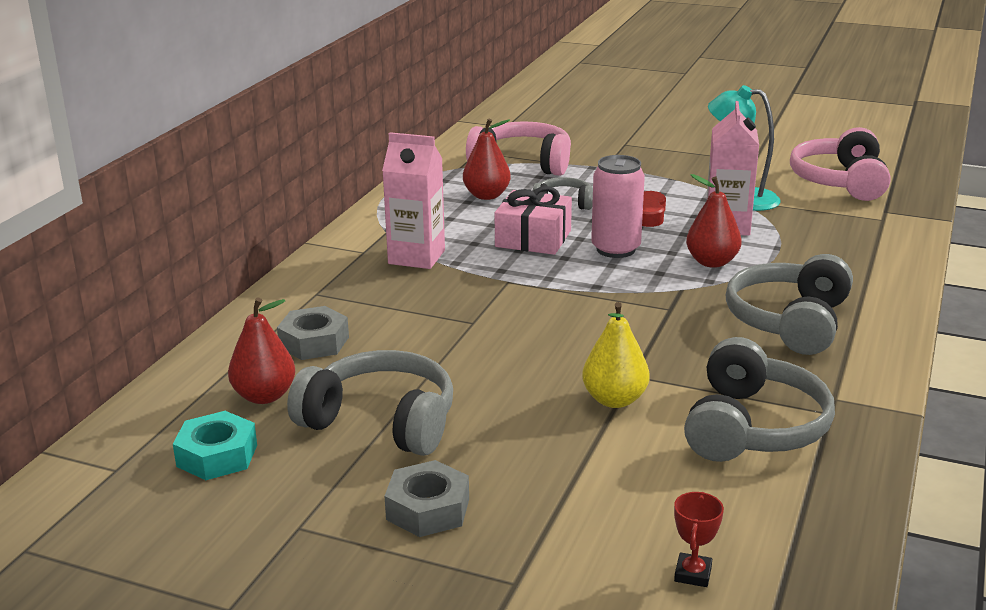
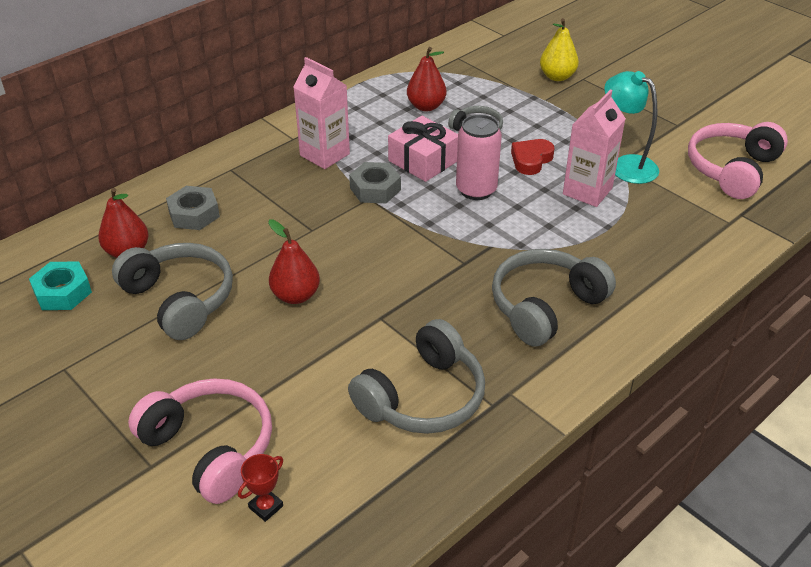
camera: 25 degrees right, 15 degrees up
(428, 509) = (148, 384): grey nut -> grey nut (375, 189)
(522, 163) = (482, 79): pink headphones -> pink headphones (210, 448)
(614, 400) = (347, 336): yellow pear -> yellow pear (557, 77)
(712, 262) = (539, 226): red pear -> red pear (295, 295)

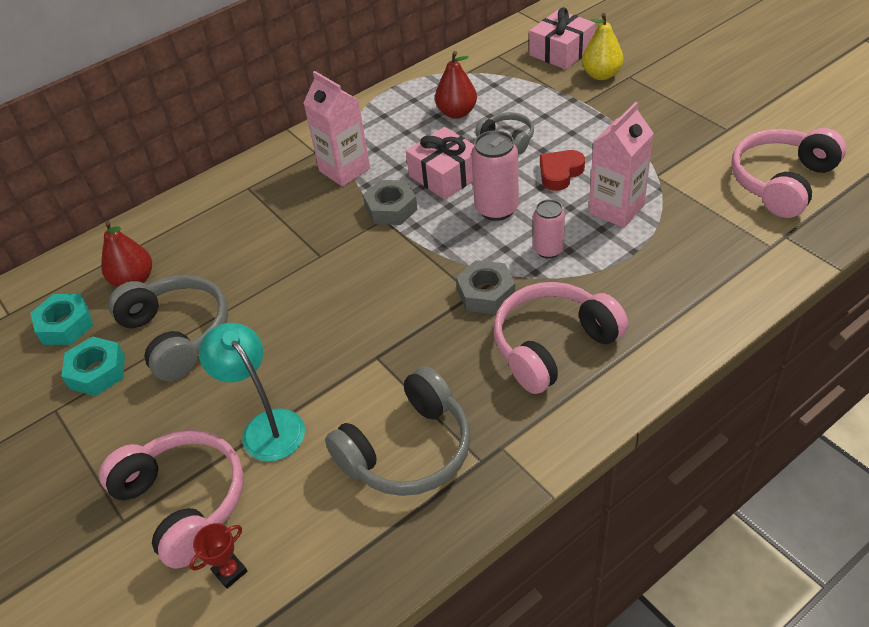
camera: 10 degrees right, 5 degrees up
(103, 334) = (97, 372): none -> turquoise nut
(194, 214) = (204, 238): grey nut -> grey nut (486, 293)
(295, 295) = (293, 330): red pear -> none
(517, 56) = (561, 52): none -> pink gift
(529, 225) = (548, 250): none -> pink can
(545, 306) = (553, 345): grey headphones -> pink headphones
(626, 165) = (663, 178): turquoise lamp -> turquoise lamp (266, 426)

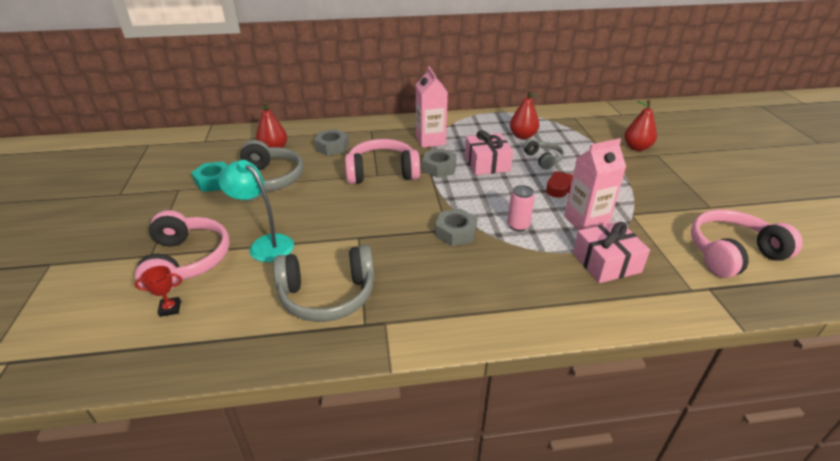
camera: 25 degrees right, 10 degrees down
(65, 325) = (223, 155): turquoise nut -> none
(217, 239) = (332, 147): none -> grey nut
(266, 426) = (265, 244): turquoise lamp -> turquoise lamp turned 45 degrees counterclockwise
(496, 209) = (503, 191): pink can -> none
(553, 345) = (473, 280): pink headphones -> pink headphones (382, 172)
(561, 52) = (618, 128): pink gift -> pink gift (606, 262)
(601, 75) = (637, 147): yellow pear -> red pear

